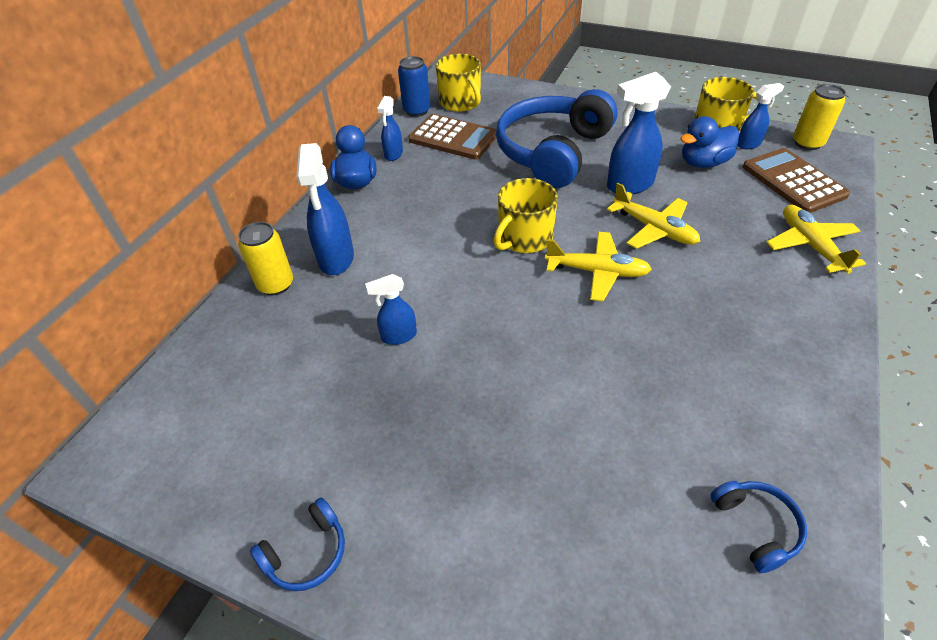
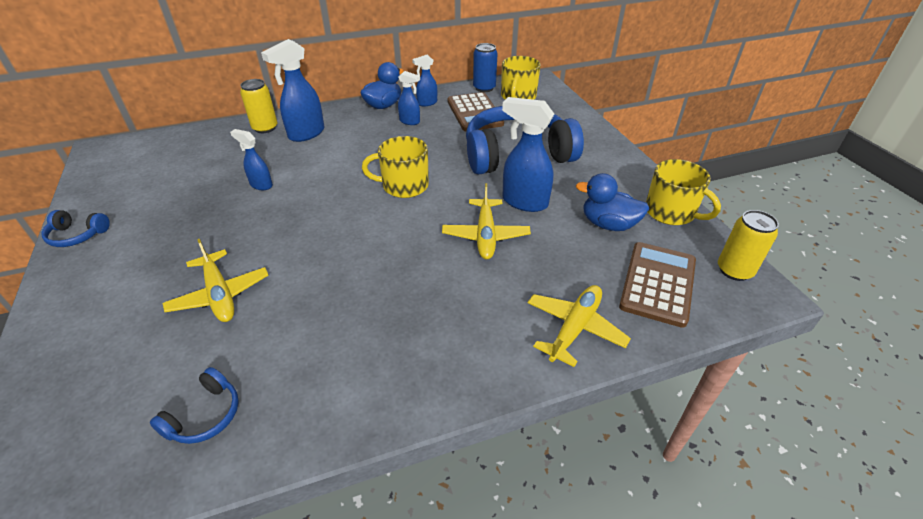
camera: 45 degrees right, 5 degrees down
(597, 272) = (403, 231): yellow plane -> yellow plane (220, 295)
(749, 144) = (675, 237): blue spray bottle -> blue spray bottle (410, 121)

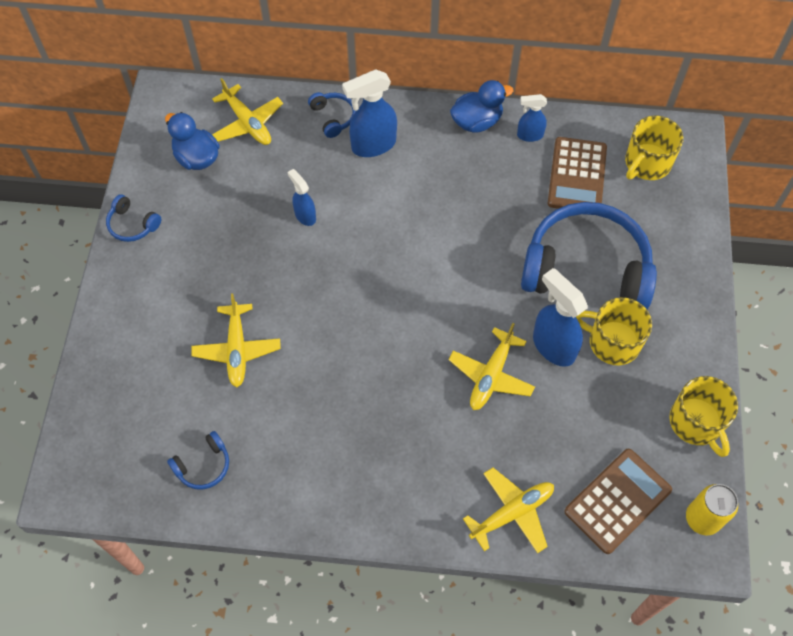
camera: 25 degrees right, 20 degrees up
(188, 147) = (248, 123): none -> yellow plane
(265, 128) = (333, 117): yellow can -> blue headphones
(404, 186) = (443, 273): yellow mug -> yellow mug (612, 342)
(410, 121) = (494, 165): blue spray bottle -> none
(484, 88) = (614, 129): blue can -> none
(608, 224) = (619, 411): blue duck -> blue duck (197, 158)

